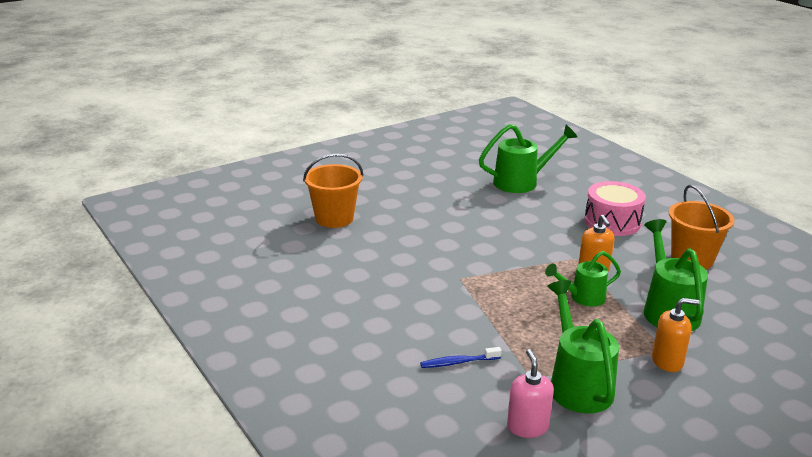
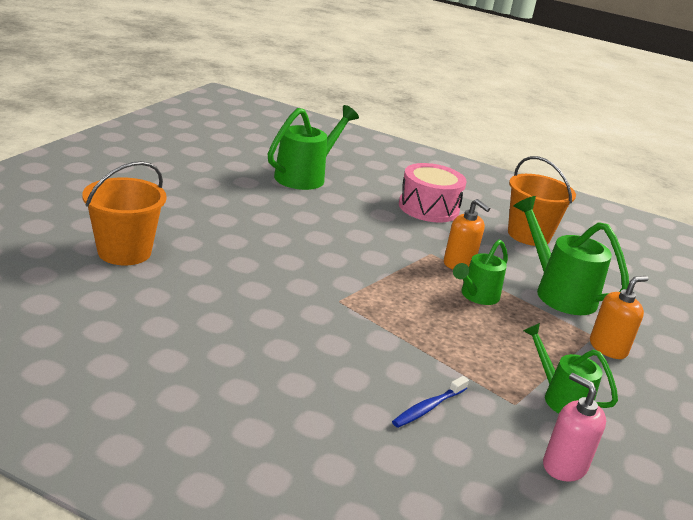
camera: 35 degrees left, 0 degrees up
(577, 384) = (561, 398): green watering can -> green watering can, size x0.63

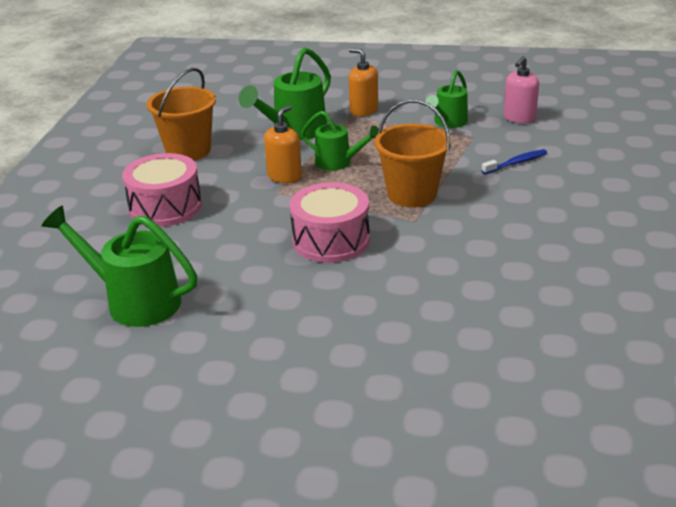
camera: 100 degrees left, 5 degrees up
(124, 252) = (457, 364): orange bucket -> orange bucket (412, 194)
(332, 254) = (331, 240): none -> pink drum
(428, 408) = (516, 163): blue toothbrush -> blue toothbrush turned 60 degrees counterclockwise

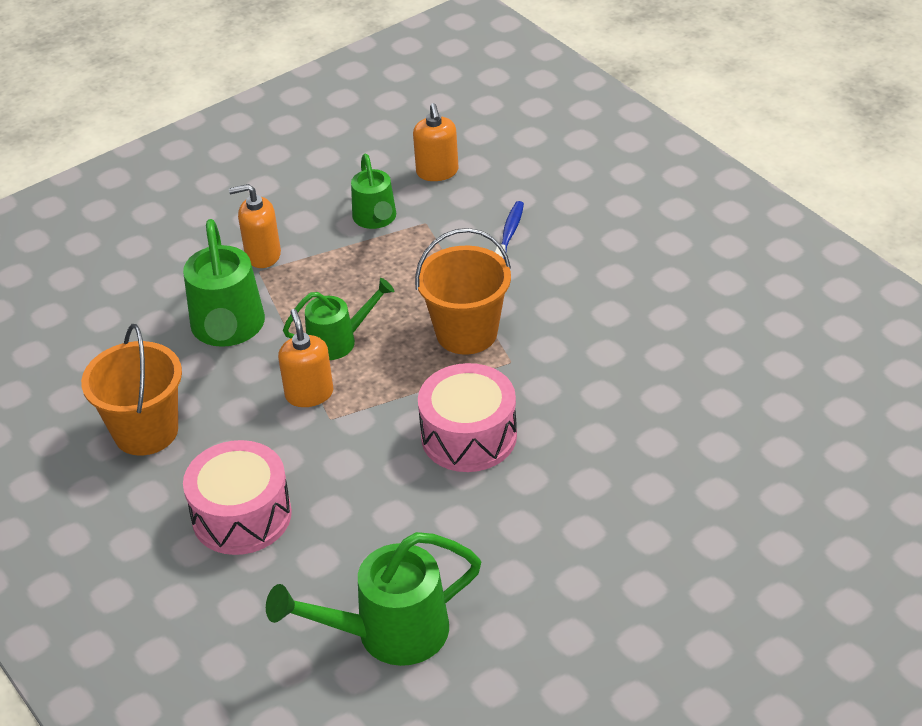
camera: 45 degrees left, 10 degrees up
(519, 118) = (437, 172): pink soap dispenser -> orange soap dispenser

